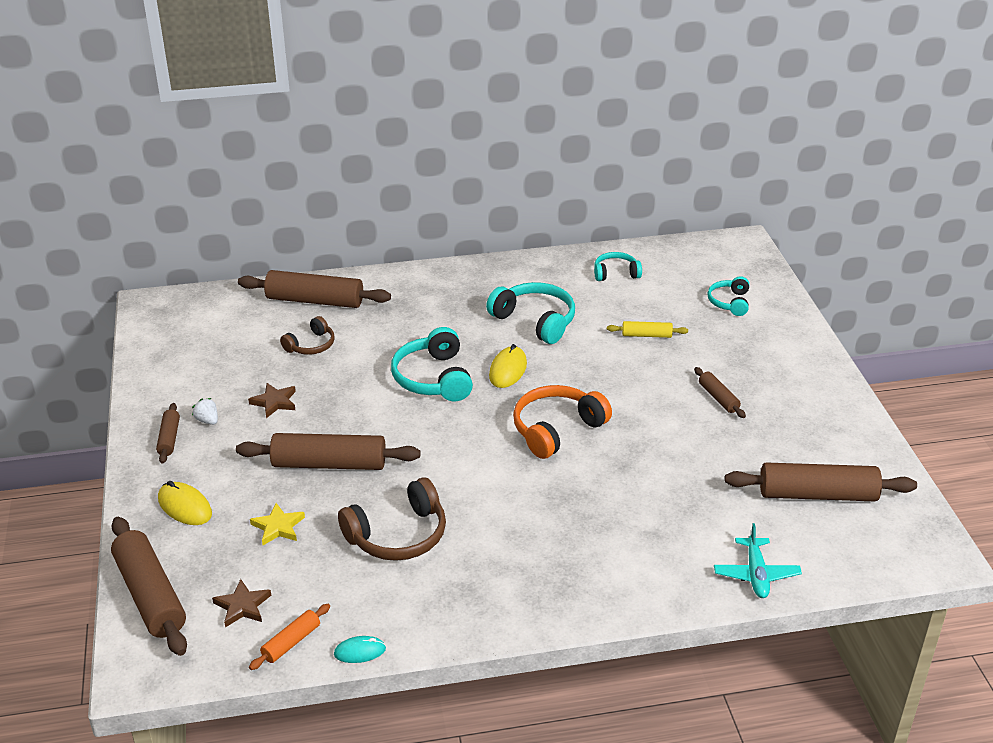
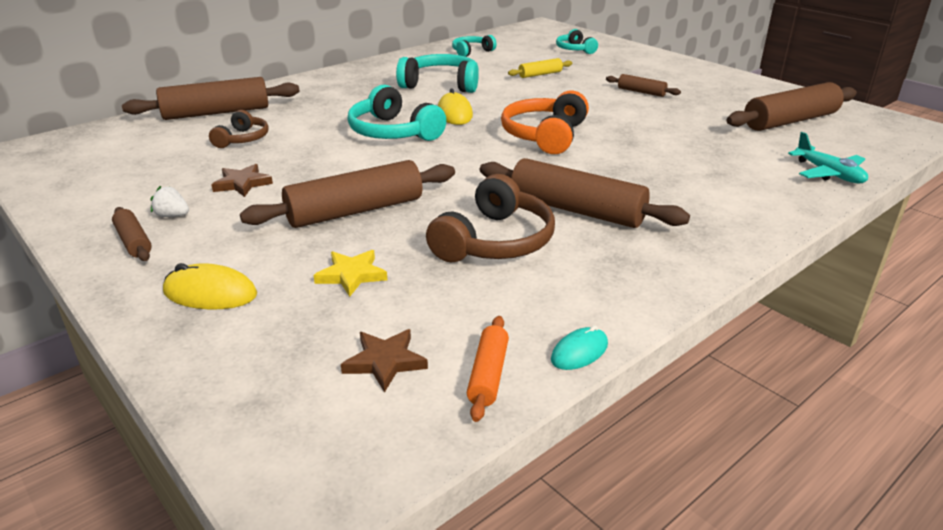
camera: 30 degrees left, 5 degrees down
(150, 595) = (240, 398): brown rolling pin -> brown rolling pin (576, 210)

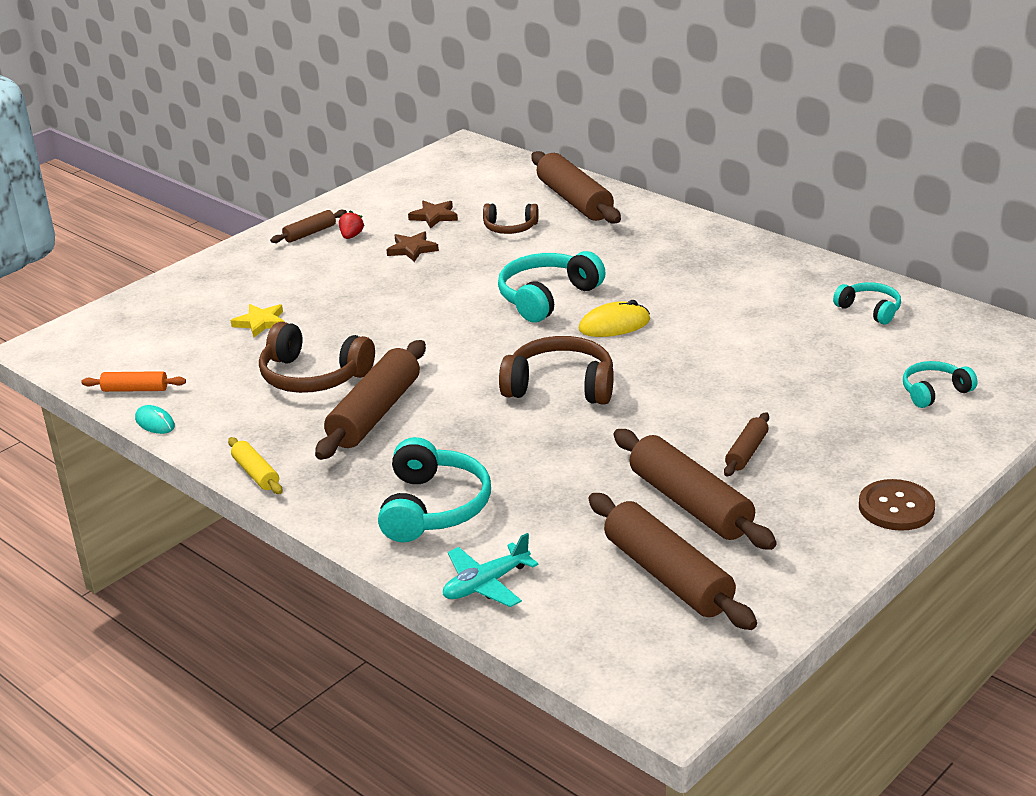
camera: 85 degrees right, 0 degrees up
(172, 215) = (351, 236): white strawberry -> red strawberry
(210, 293) = (239, 277): yellow mouse -> none
(355, 211) = (364, 307): brown rolling pin -> brown rolling pin (690, 504)
(385, 362) = (154, 351): brown star -> brown star (434, 216)
(441, 85) = (714, 305): turquoise headphones -> turquoise headphones (433, 507)
(540, 74) = (789, 370): yellow rolling pin -> yellow rolling pin (256, 473)
(545, 136) = (560, 386): orange headphones -> brown headphones
(698, 67) = (896, 507): none -> brown button

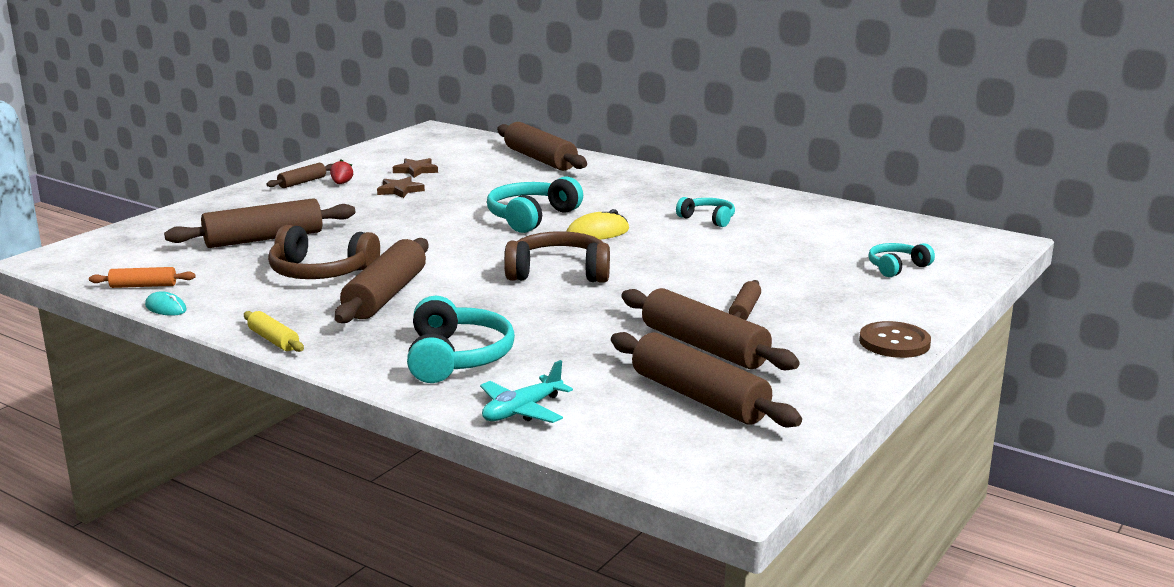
camera: 10 degrees left, 10 degrees down
(260, 323) = (264, 239): yellow star -> brown rolling pin
(510, 228) = (486, 176): brown headphones -> none
(869, 310) = (820, 219): turquoise headphones -> turquoise headphones (708, 219)

